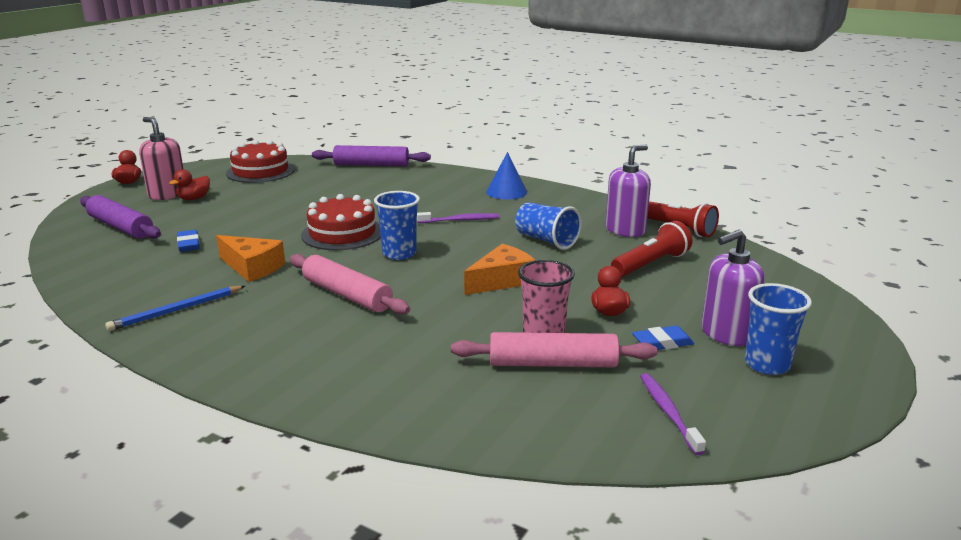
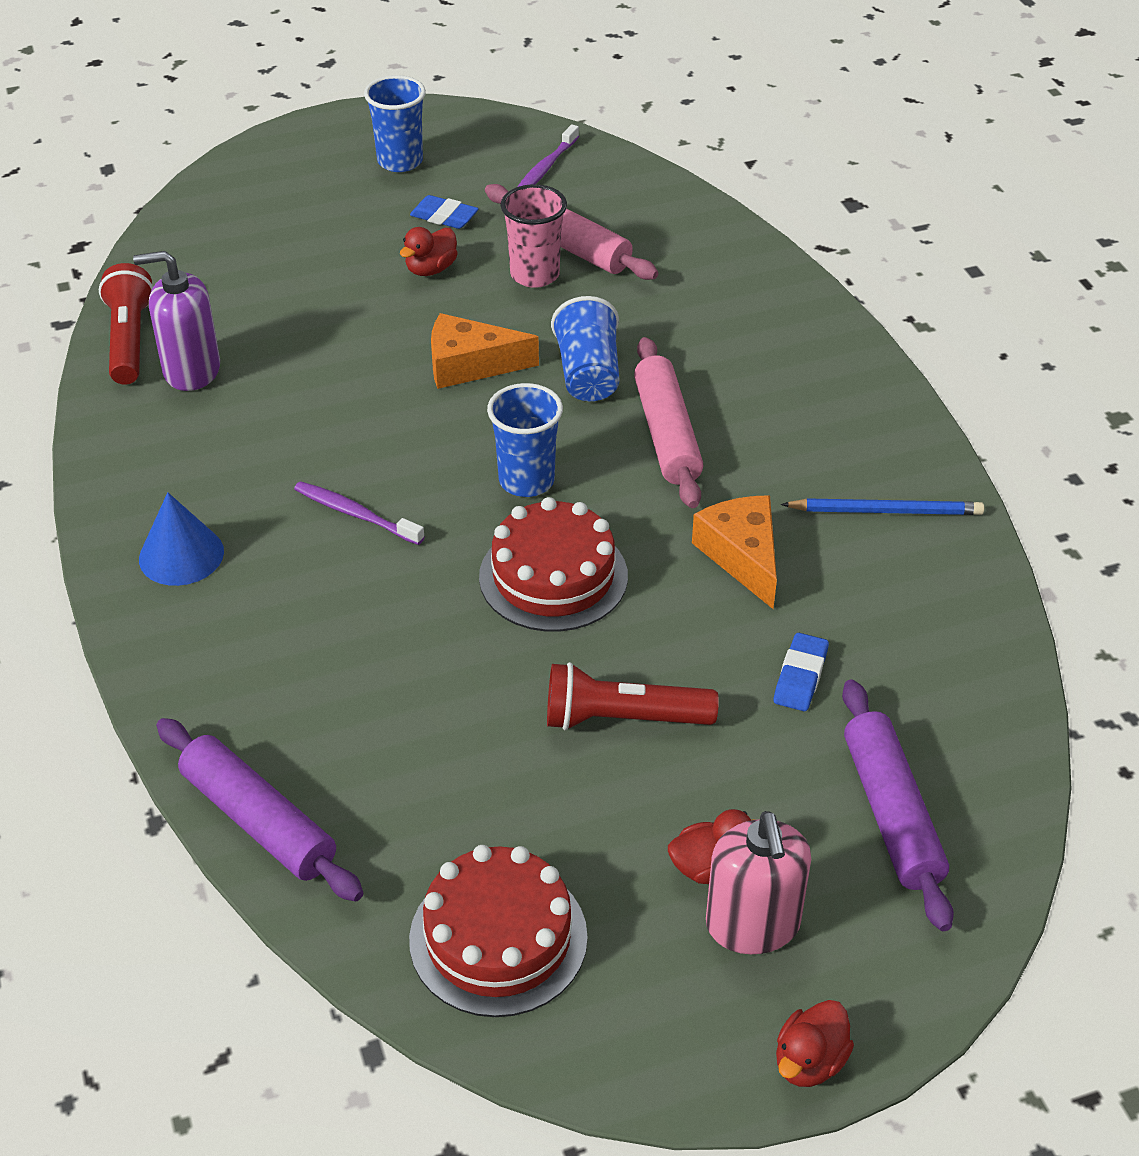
camera: 140 degrees left, 20 degrees up
(546, 240) = (316, 405): blue cup -> blue cup (588, 374)
(650, 264) = (275, 303): red flashlight -> red flashlight (623, 719)
(726, 334) = (374, 197): purple soap dispenser -> none

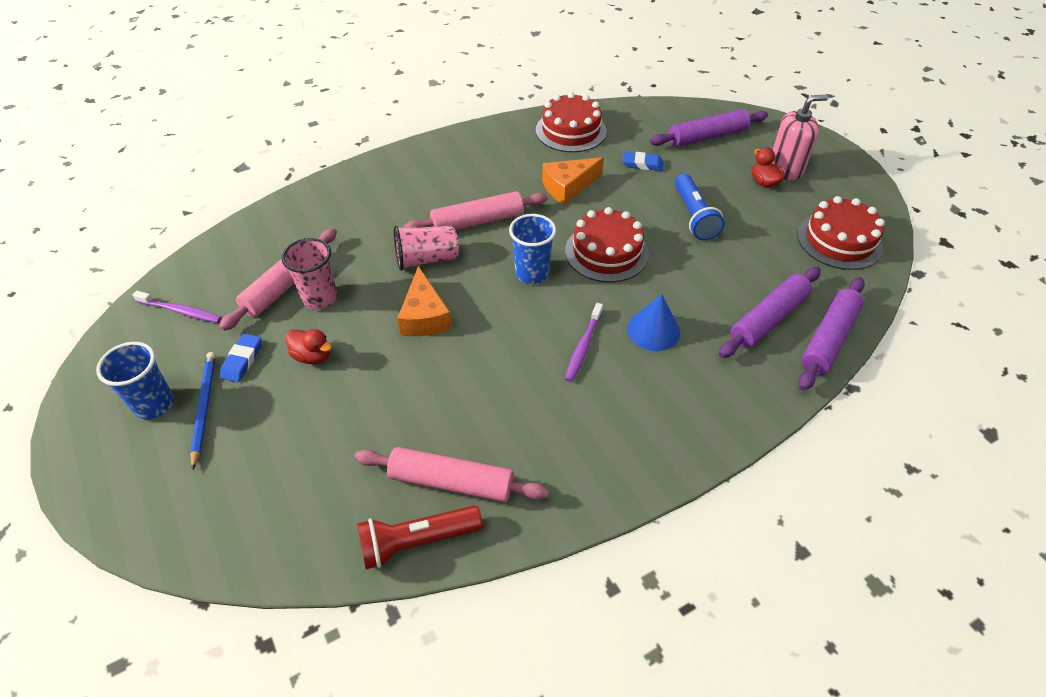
camera: 100 degrees left, 5 degrees up
(181, 555) = (650, 431): blue cone -> blue cone (653, 330)
(191, 370) = (451, 482): purple soap dispenser -> pink rolling pin
(332, 751) = (768, 319): none -> purple rolling pin
(588, 374) = (426, 259): blue cup -> pink cup
(623, 719) = (694, 216): red flashlight -> blue flashlight
(809, 1061) = (837, 152): red duck -> none
(886, 511) = (521, 144): blue pencil -> blue pencil (204, 408)
(927, 588) = (571, 131): none -> red cake

